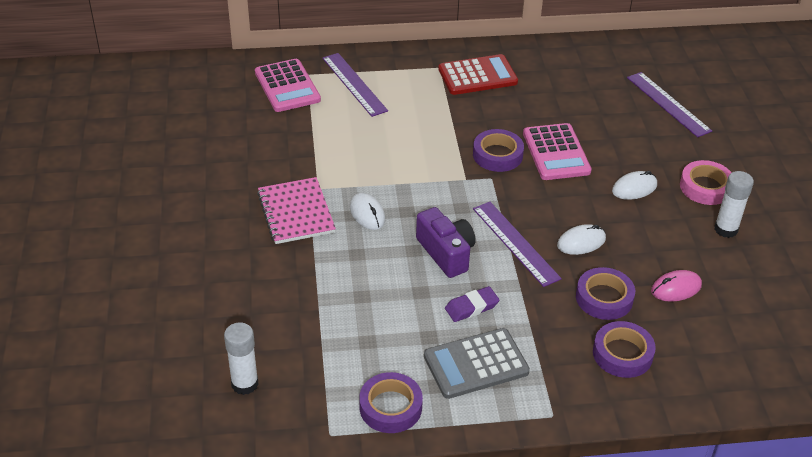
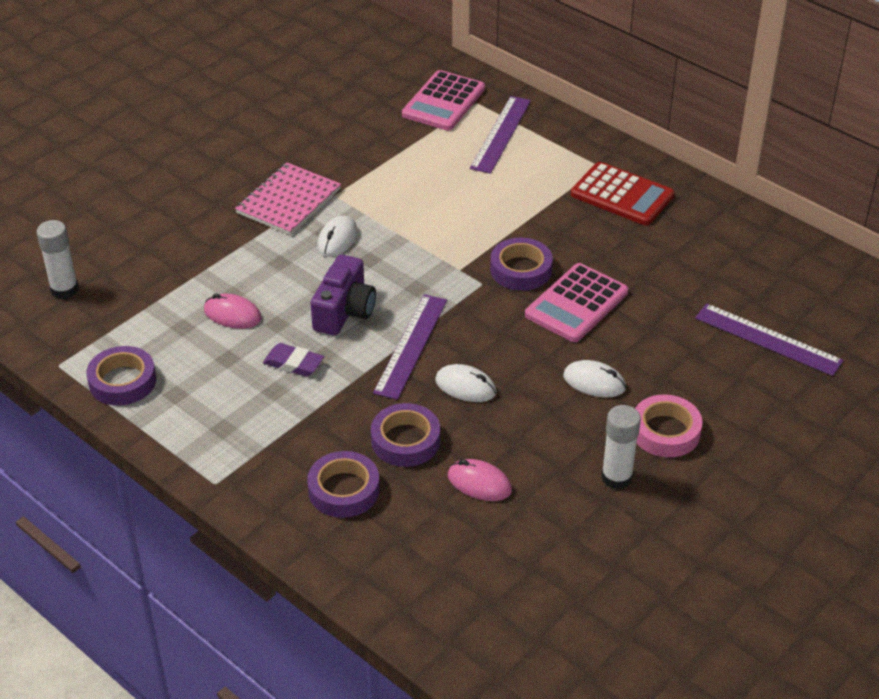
camera: 50 degrees right, 0 degrees up
(385, 308) = (232, 315): none -> pink mouse
(476, 364) = (226, 403): grey calculator -> none
(668, 104) = (768, 339): purple ruler -> purple ruler turned 75 degrees counterclockwise

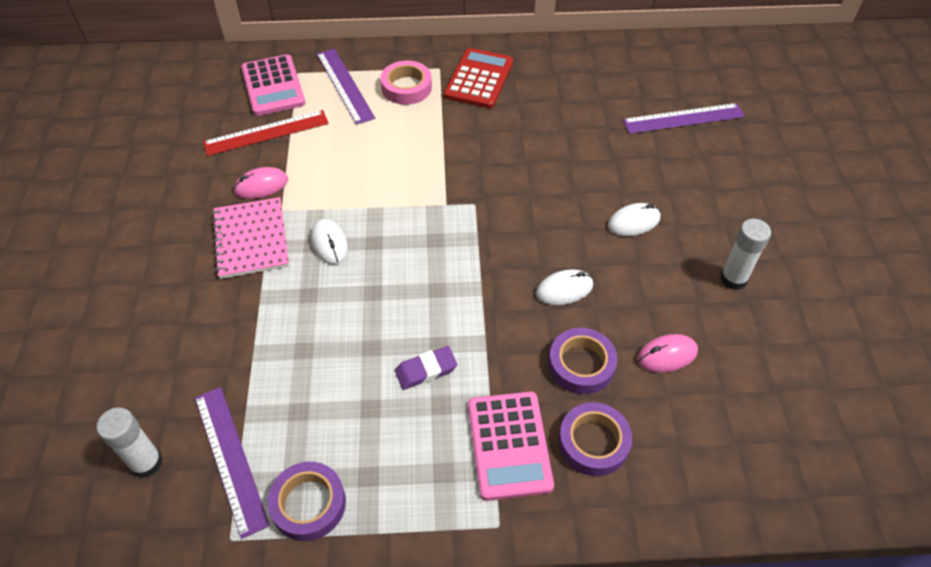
camera: 45 degrees left, 10 degrees up
(232, 315) = (326, 367): pink mouse -> pink mouse (261, 185)
(344, 311) = (409, 297): purple camera -> none
(393, 134) = (266, 133): none -> red ruler
(411, 346) = (489, 287): purple ruler -> purple ruler (230, 458)
(521, 270) = (486, 175): purple tape -> none
(576, 304) = (551, 174): pink calculator -> pink calculator (509, 445)
(622, 195) = (479, 79): red calculator -> red calculator turned 60 degrees counterclockwise
(665, 431) = (715, 223): pink tape -> pink tape (406, 87)

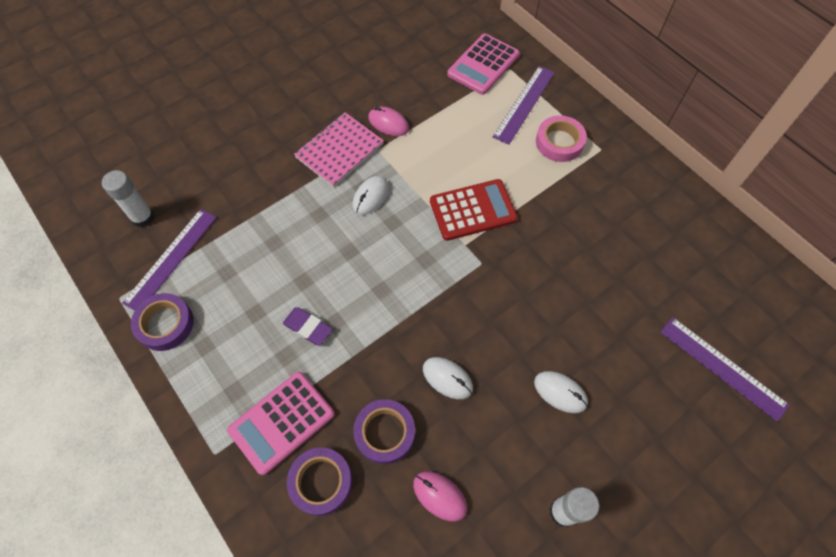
camera: 55 degrees right, 10 degrees up
(266, 133) = (437, 92): red ruler -> none
(479, 79) = (615, 183): red calculator -> red calculator (473, 210)

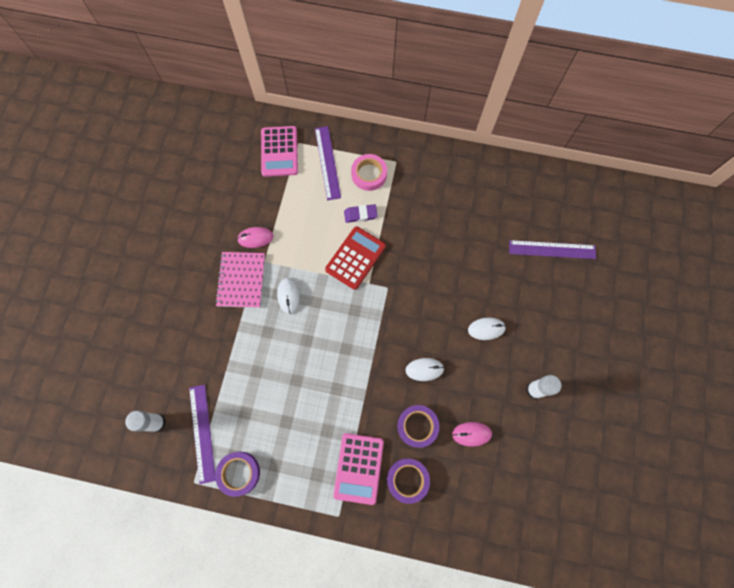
camera: 40 degrees left, 10 degrees up
(308, 328) = (324, 405): purple eraser -> purple eraser (360, 214)

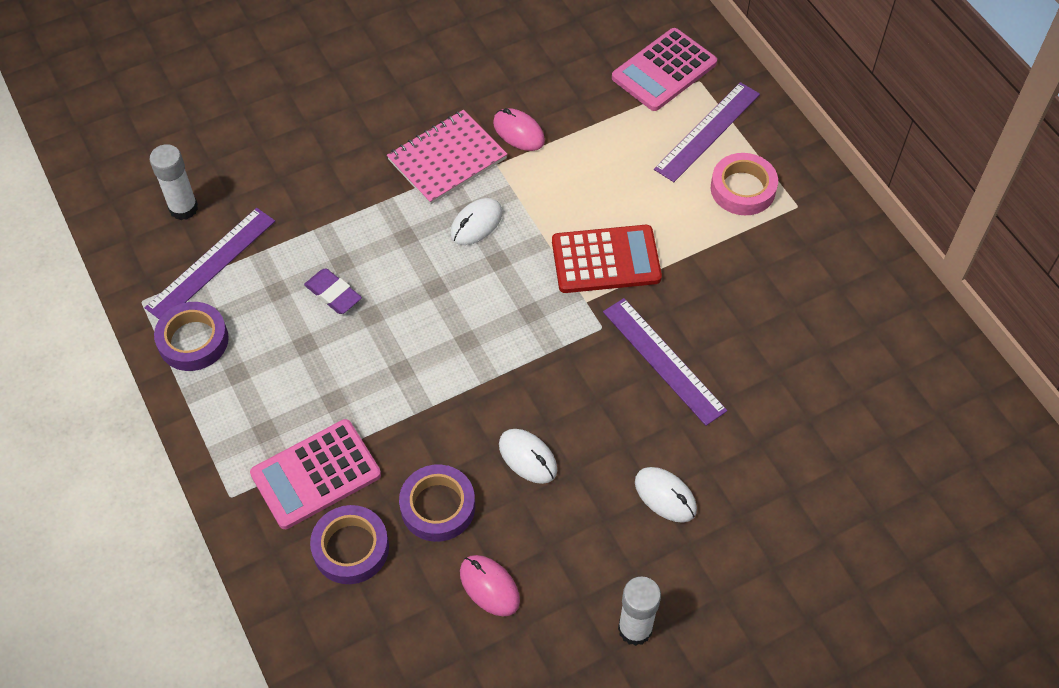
camera: 50 degrees right, 15 degrees down
(360, 214) = (674, 221): purple eraser -> purple eraser (333, 294)
(552, 249) = (882, 500): purple ruler -> purple ruler (663, 360)

